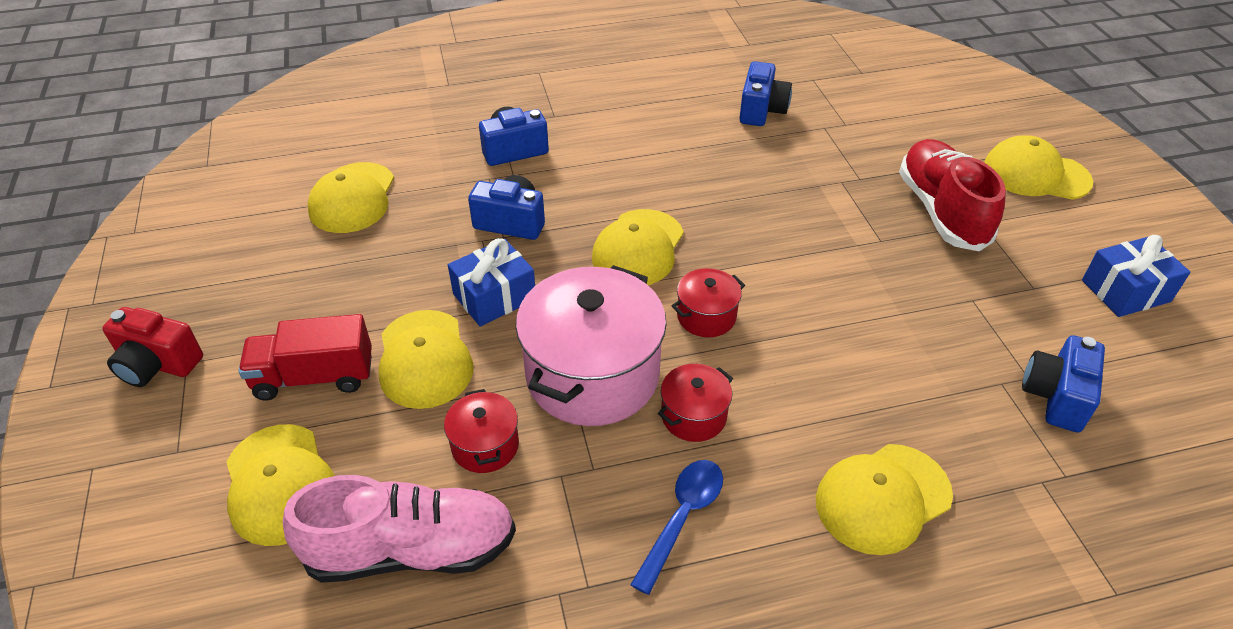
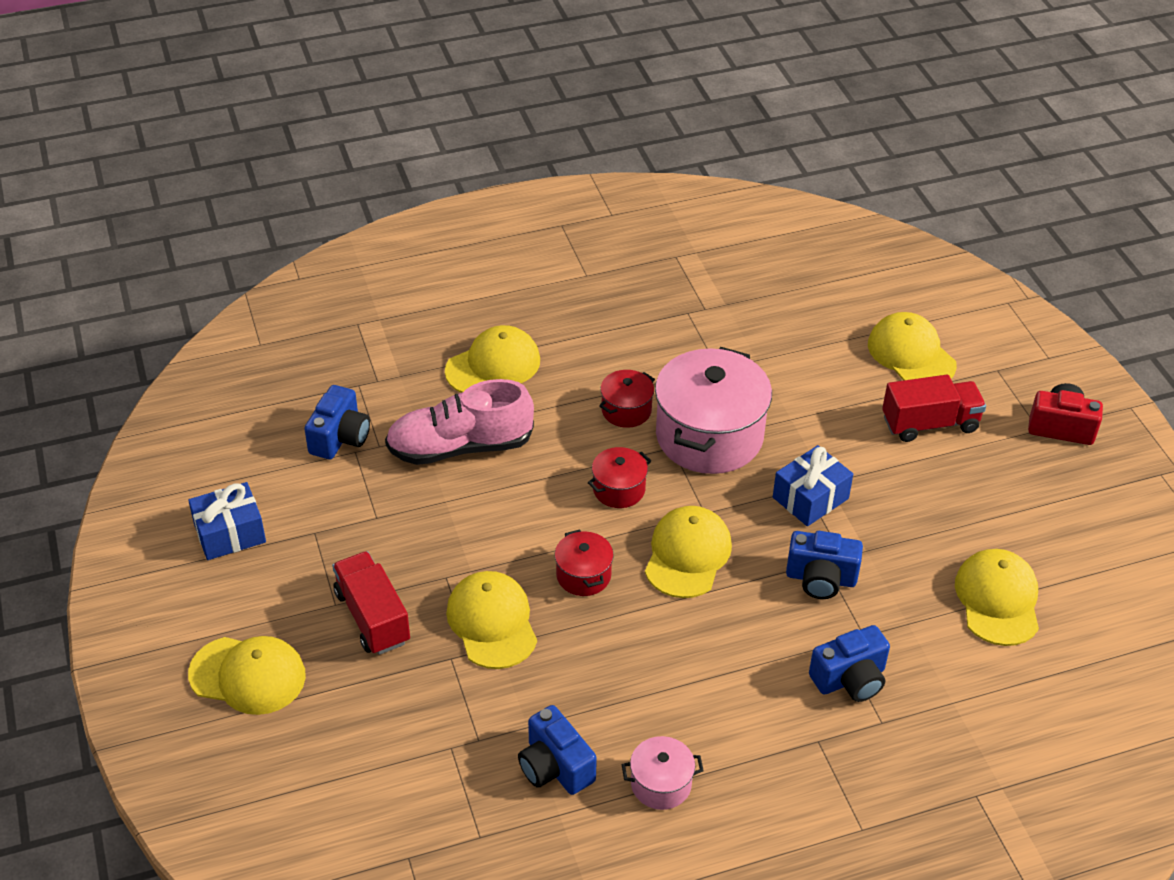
camera: 175 degrees right, 0 degrees up
(411, 550) = (804, 324): pink shoe -> pink shoe (460, 447)
(424, 359) = (849, 441): yellow cap -> yellow cap (492, 622)
(485, 446) = (778, 383): red pot -> red pot (583, 575)
(680, 98) = (661, 784): none -> pink pot
(682, 518) = (631, 348): blue spoon -> none
(761, 110) = (555, 767): blue camera -> blue camera turned 45 degrees counterclockwise
(941, 211) = (372, 617): red shoe -> red truck

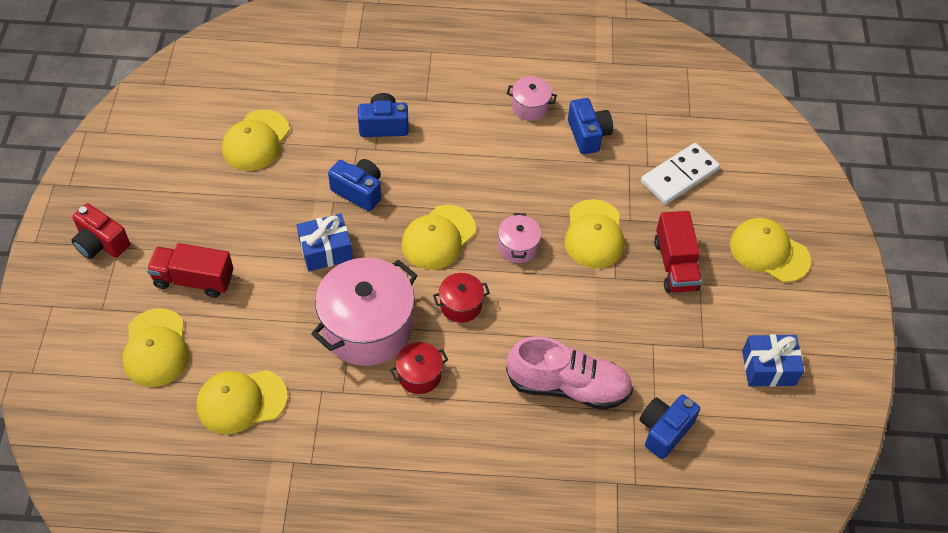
camera: 160 degrees left, 10 degrees up
(399, 746) = (679, 176): none -> white domino
(493, 365) = (510, 463): yellow cap -> yellow cap (241, 401)
(583, 575) = (518, 247): red pot -> pink pot

